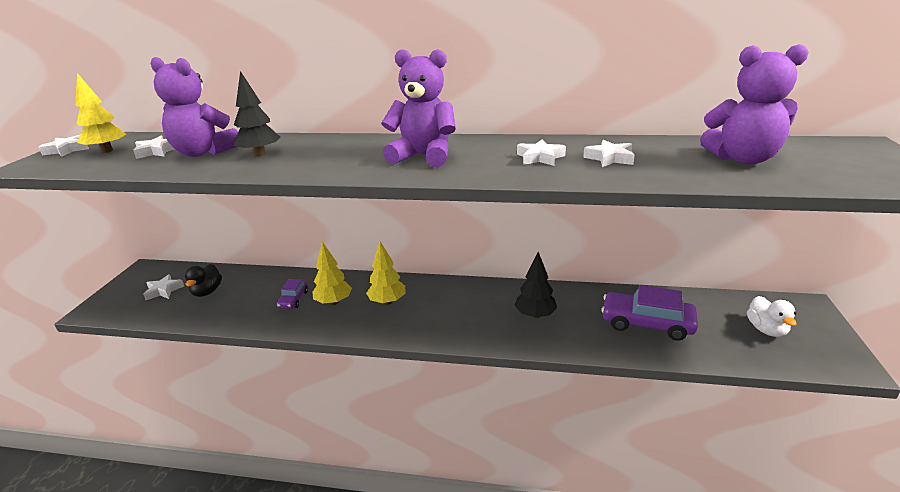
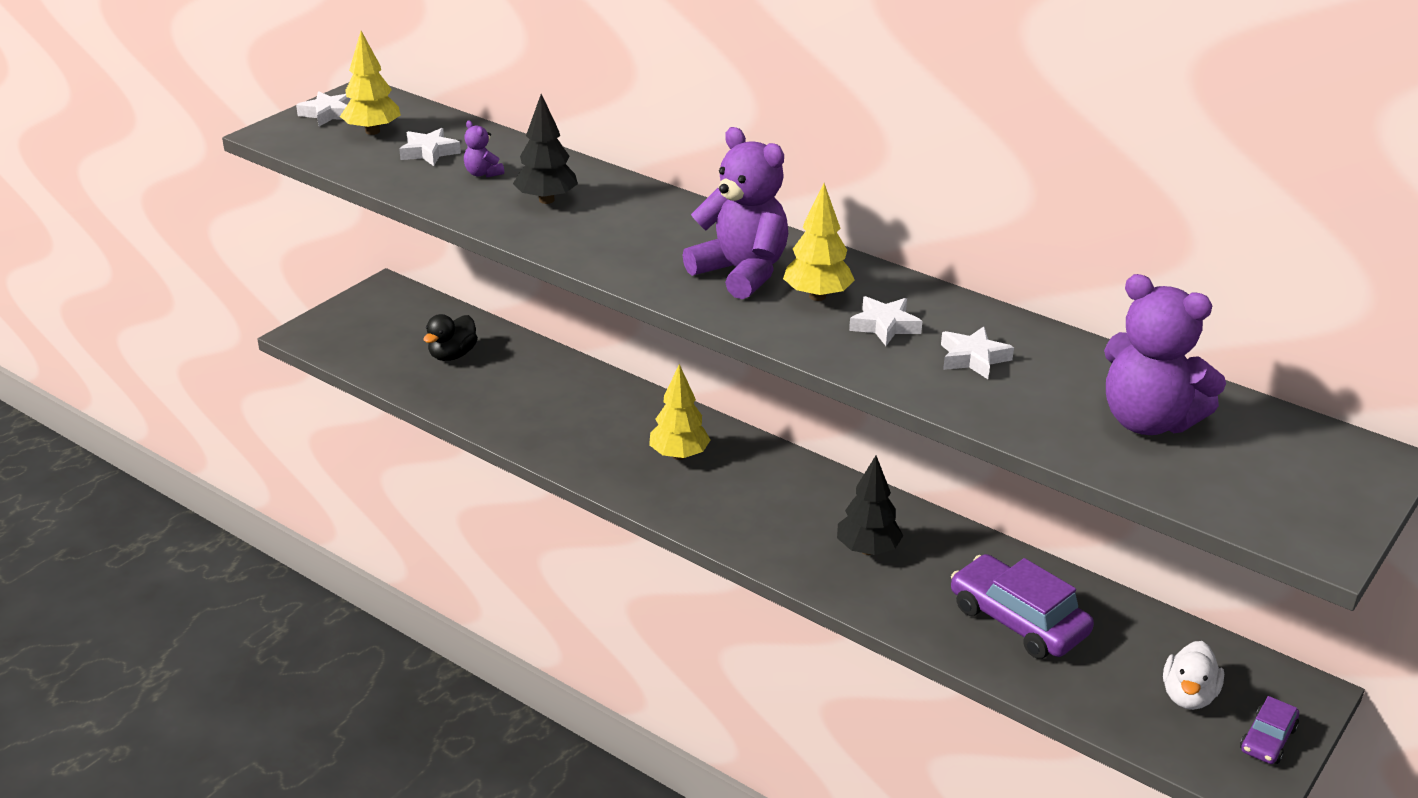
camera: 25 degrees right, 5 degrees up
(164, 290) = (399, 333): white star -> none
(204, 152) = (483, 173): purple teddy bear -> purple teddy bear, size x0.42
(293, 299) = (557, 407): purple car -> purple car (1267, 739)
(333, 302) = (607, 430): yellow tree -> yellow tree (817, 296)

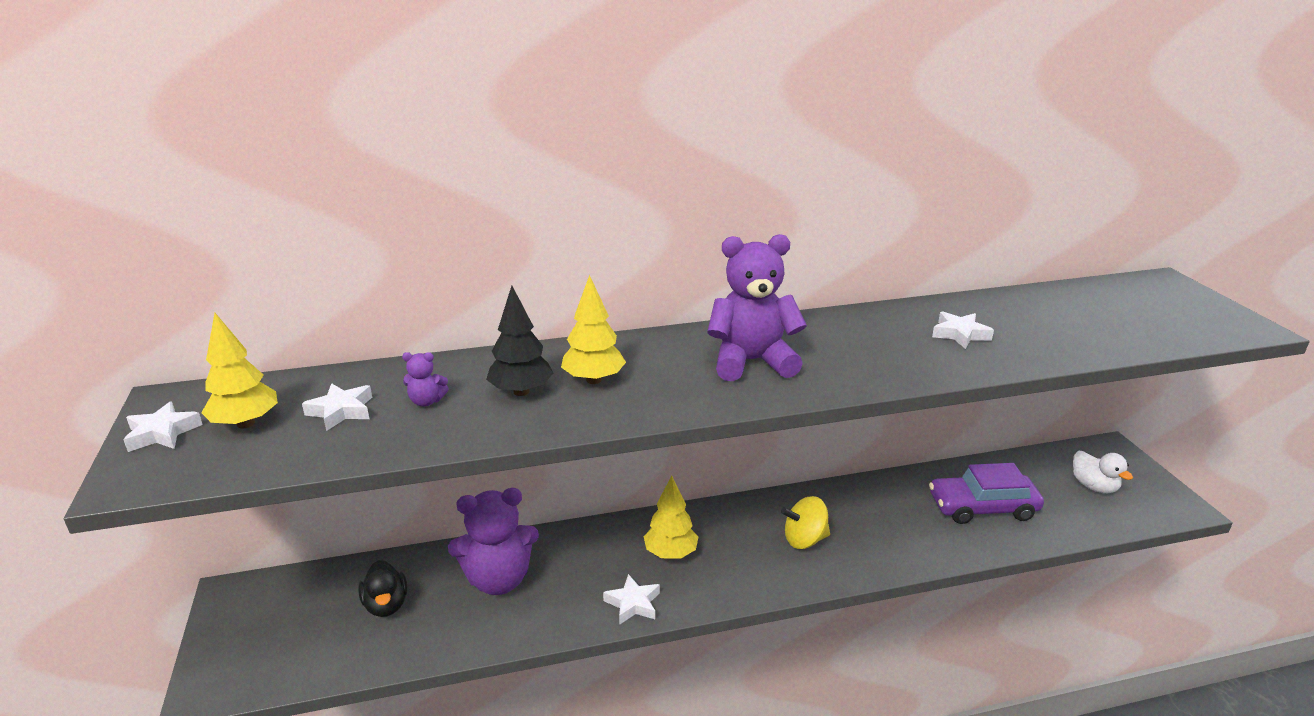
camera: 50 degrees left, 5 degrees down
(799, 522) = (804, 540): none -> yellow spinning top
(817, 296) = (820, 349): yellow tree -> yellow tree (593, 380)
(868, 550) = (862, 527): black tree -> none
(884, 326) = (887, 344): white star -> white star (633, 603)
(1147, 421) = (1082, 317): purple teddy bear -> purple teddy bear (498, 579)
(1267, 739) = (1146, 481): purple car -> none

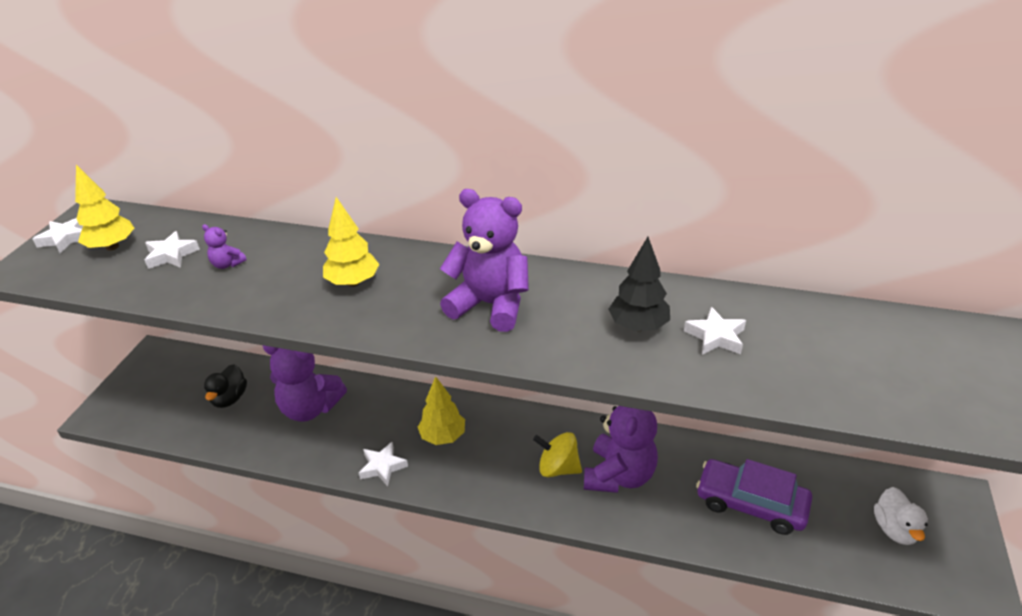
camera: 30 degrees right, 10 degrees up
(521, 391) = (294, 276): black tree -> black tree (638, 326)
(862, 525) = (619, 475): none -> purple teddy bear

